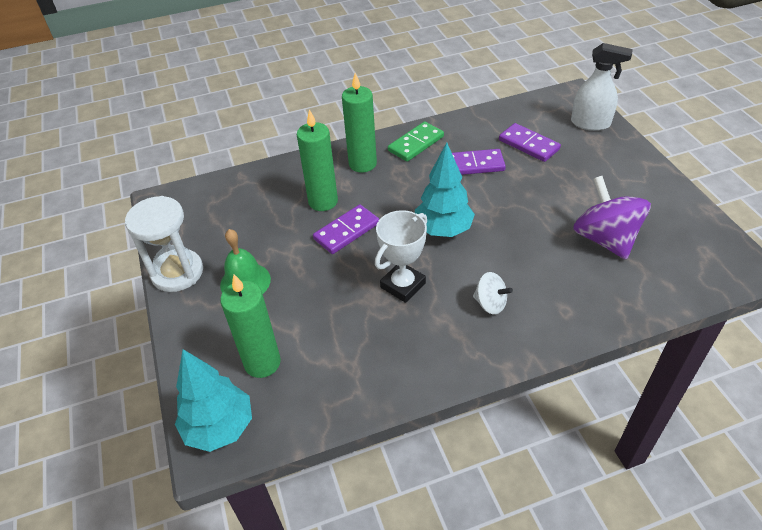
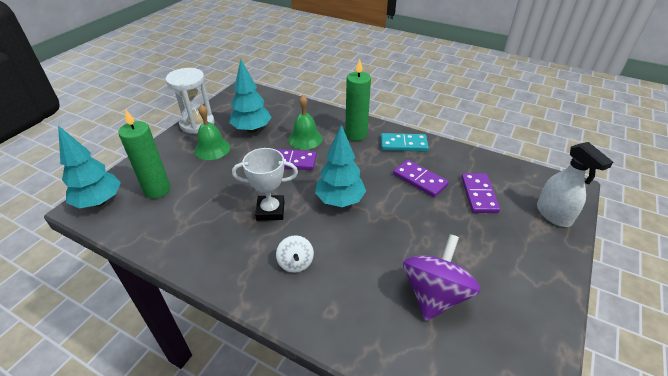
camera: 45 degrees right, 5 degrees down
(252, 232) = (252, 129): none -> turquoise tree
(323, 201) = (305, 139): green candle -> green bell
(416, 144) = (403, 144): green domino -> turquoise domino

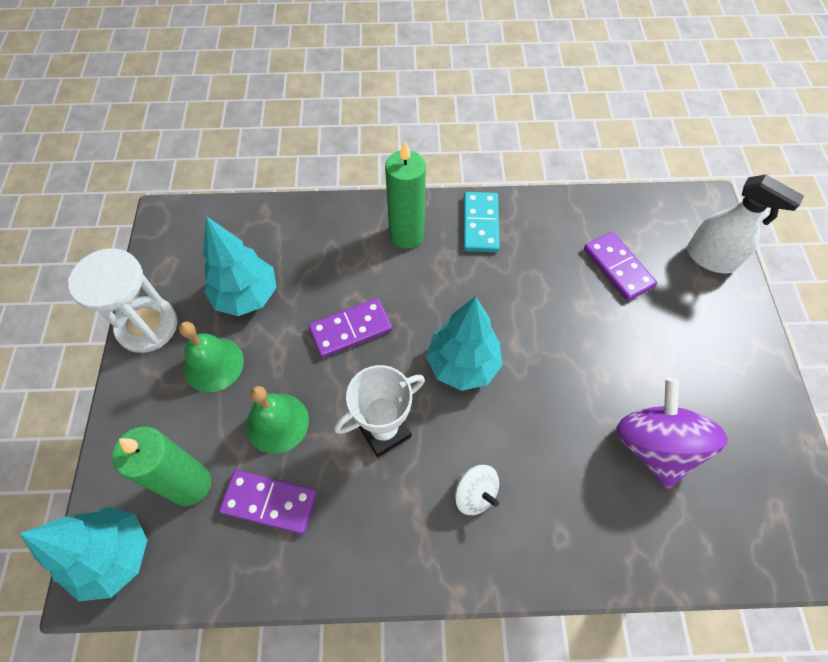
camera: 30 degrees left, 20 degrees up
(305, 139) = (340, 277): green bell -> green bell (277, 423)
(403, 144) = (480, 224): turquoise domino -> turquoise domino turned 60 degrees counterclockwise
(420, 180) = (537, 278): purple domino -> purple domino (269, 502)

